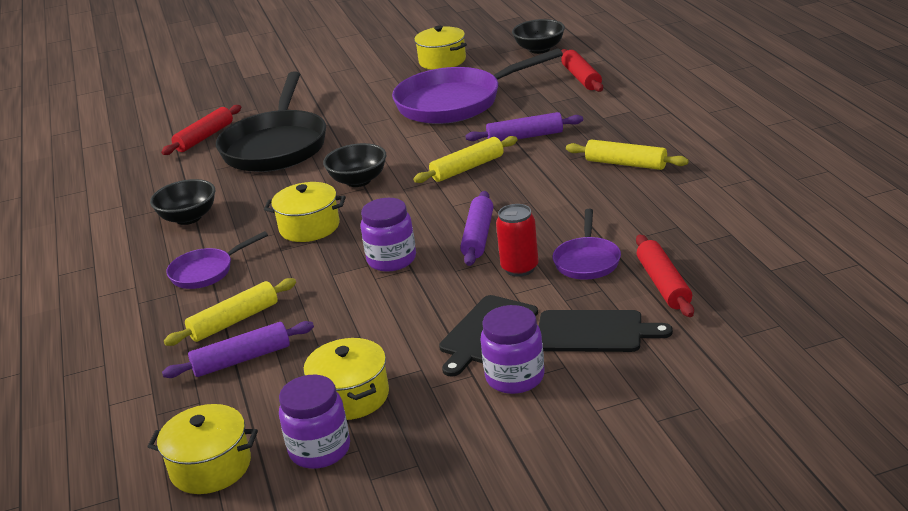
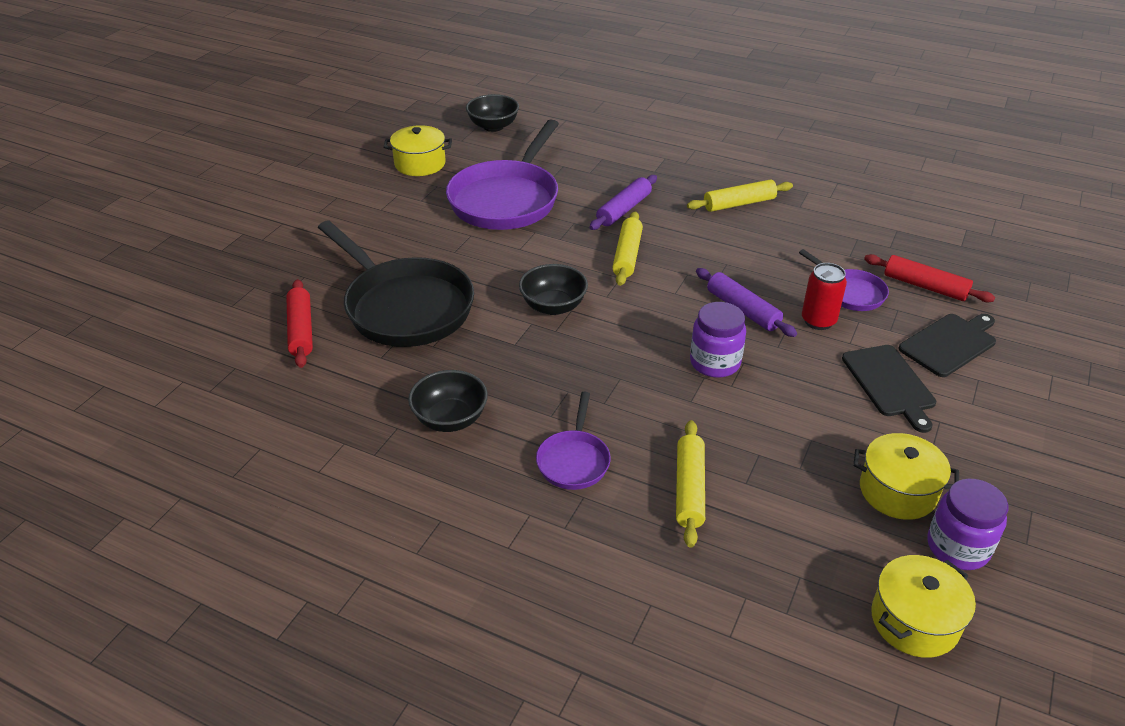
camera: 50 degrees left, 10 degrees up
(242, 359) = (761, 517): purple rolling pin -> none
(309, 227) = (590, 369): yellow pot -> none
(515, 377) = (967, 406): purple jar -> none
(581, 78) = (576, 142): red rolling pin -> none

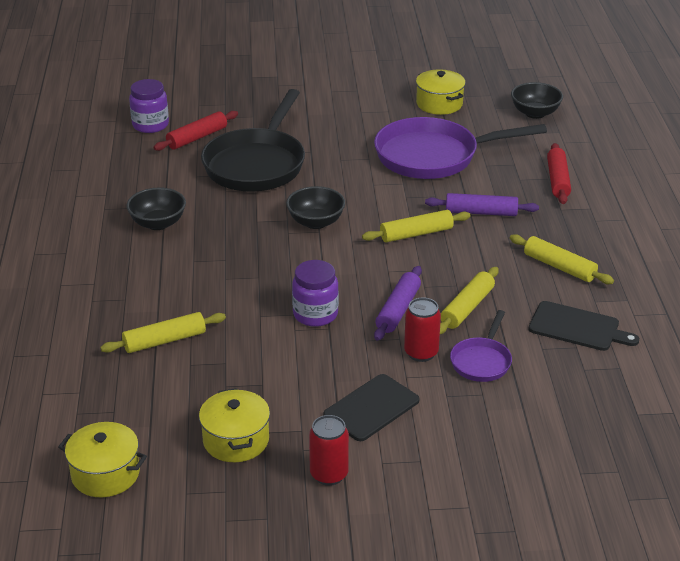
camera: 60 degrees right, 5 degrees down
(574, 460) = (156, 284): purple pan -> none
(766, 271) = (467, 308): none -> yellow rolling pin
(925, 286) = (537, 403): red rolling pin -> red rolling pin (558, 180)
(949, 344) = (458, 434): black cutting board -> black cutting board (577, 327)
(957, 547) = (195, 483): purple jar -> purple jar (150, 125)
(978, 444) = (329, 474): none -> red can

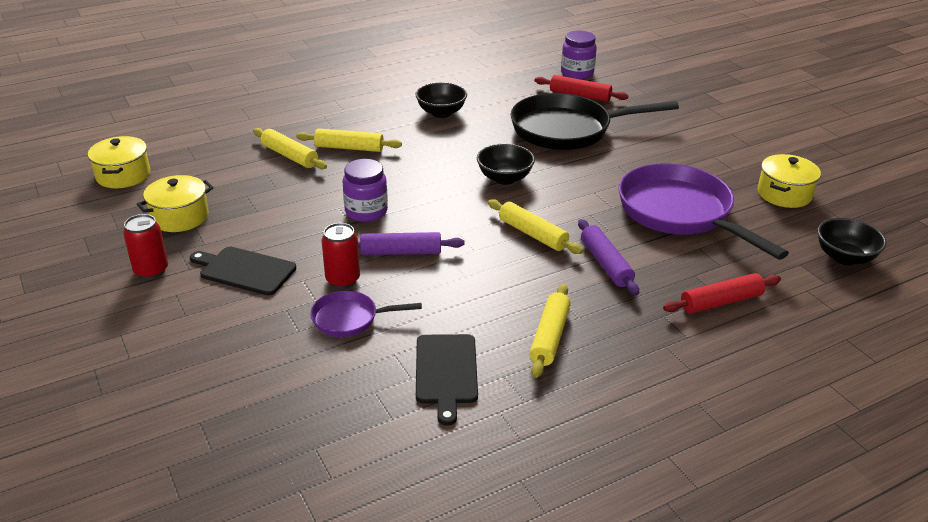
camera: 65 degrees right, 0 degrees up
(467, 308) = (431, 291): yellow rolling pin -> yellow rolling pin (349, 148)

